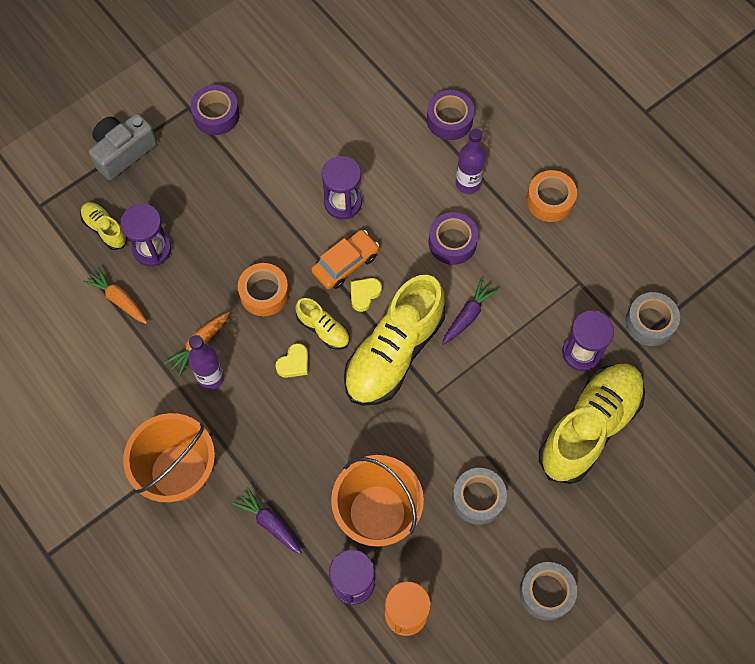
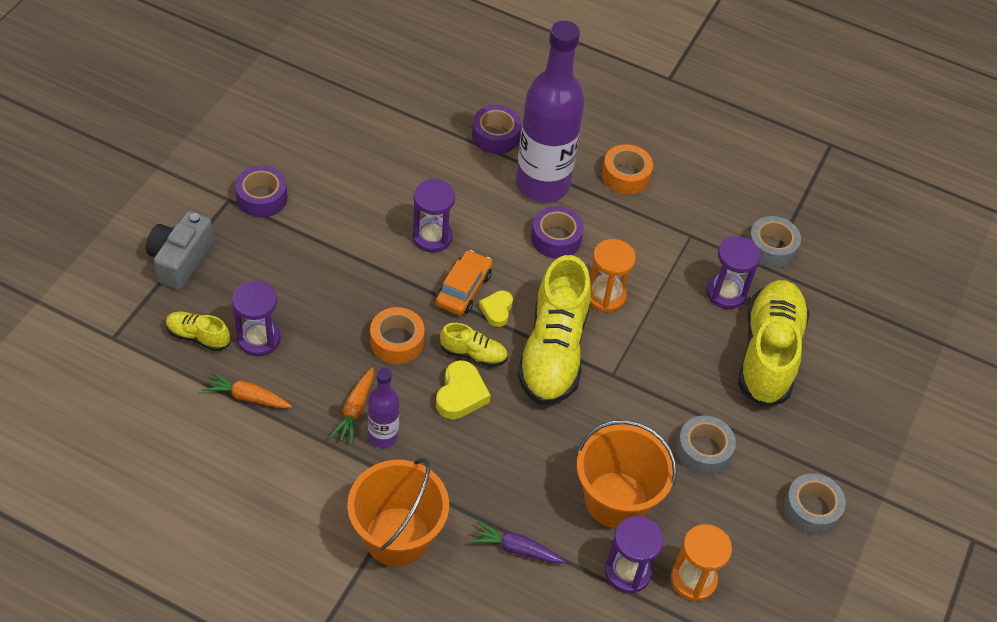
camera: 30 degrees left, 15 degrees down
(294, 363) = (461, 394): yellow heart -> yellow heart, size x1.52
(468, 183) = (542, 184): purple bottle -> purple bottle, size x2.08
(468, 315) = (605, 296): purple carrot -> orange hourglass

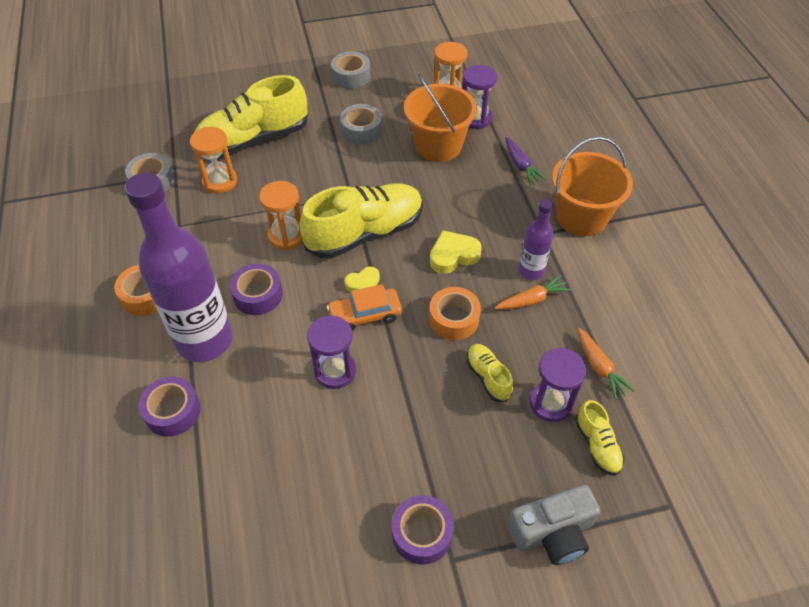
camera: 125 degrees left, 0 degrees up
(473, 354) = (414, 271): yellow shoe -> yellow shoe (488, 377)
(726, 293) = (220, 181): purple hourglass -> orange hourglass

